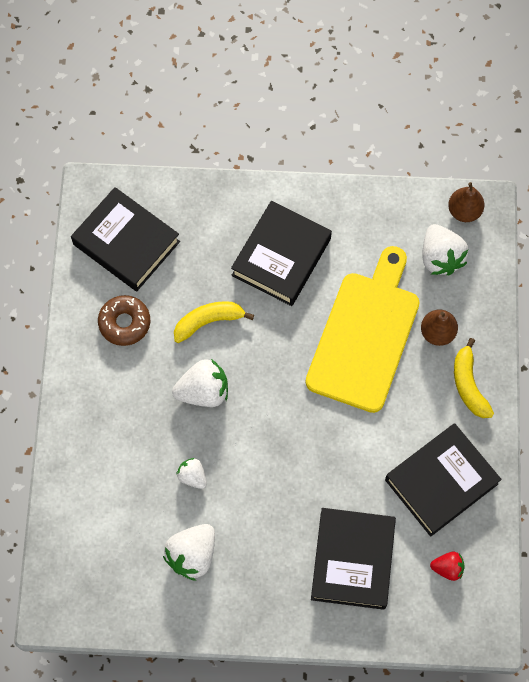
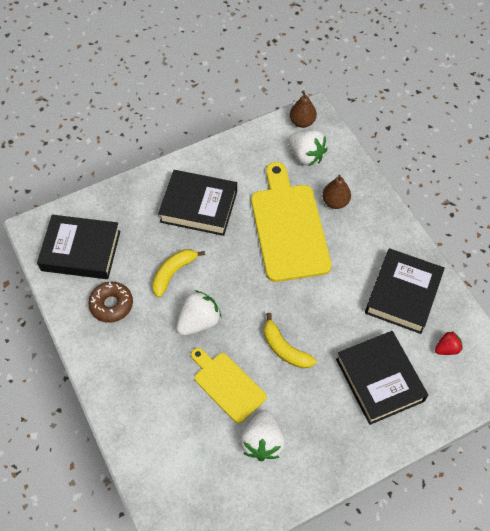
camera: 30 degrees left, 10 degrees down
(192, 476) = (227, 385): white strawberry -> yellow cutting board
(281, 257) = (199, 206): black book -> black book turned 75 degrees counterclockwise
(468, 384) = (377, 223): yellow banana -> yellow banana (284, 348)

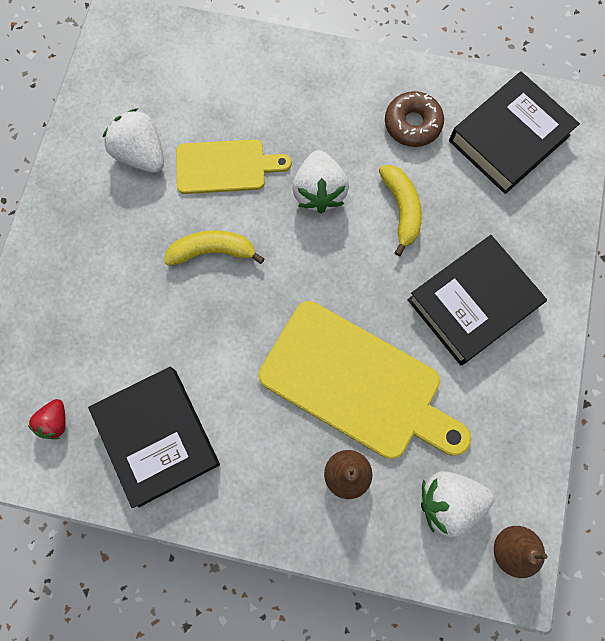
camera: 130 degrees right, 15 degrees up
(379, 380) = (92, 316): black book -> none

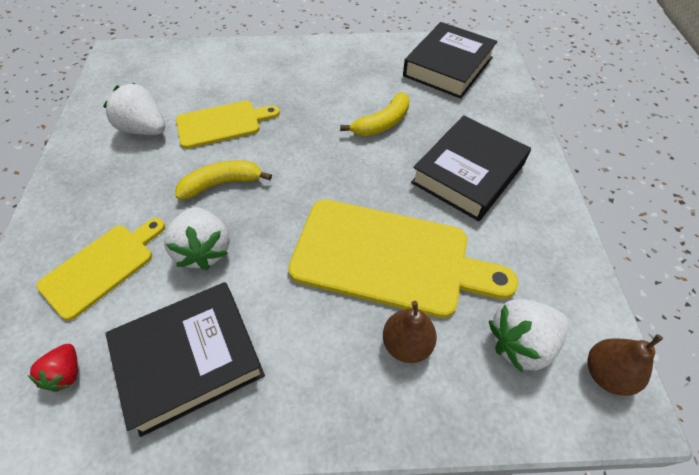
camera: 15 degrees left, 20 degrees down
(88, 322) = (102, 267): none -> yellow cutting board
(157, 437) = (190, 359): black book -> black book turned 75 degrees counterclockwise
(319, 192) = (308, 125): white strawberry -> white strawberry (204, 250)
(401, 210) = (382, 123): yellow banana -> yellow banana turned 75 degrees clockwise
(412, 124) = (371, 71): brown donut -> none

